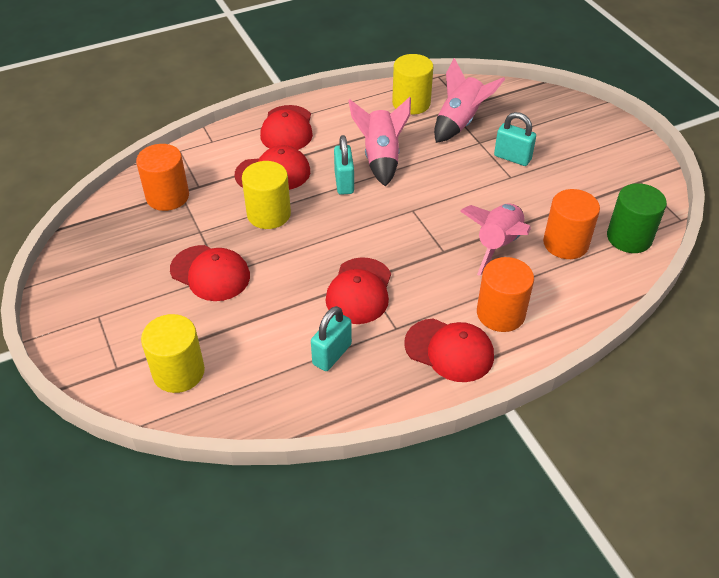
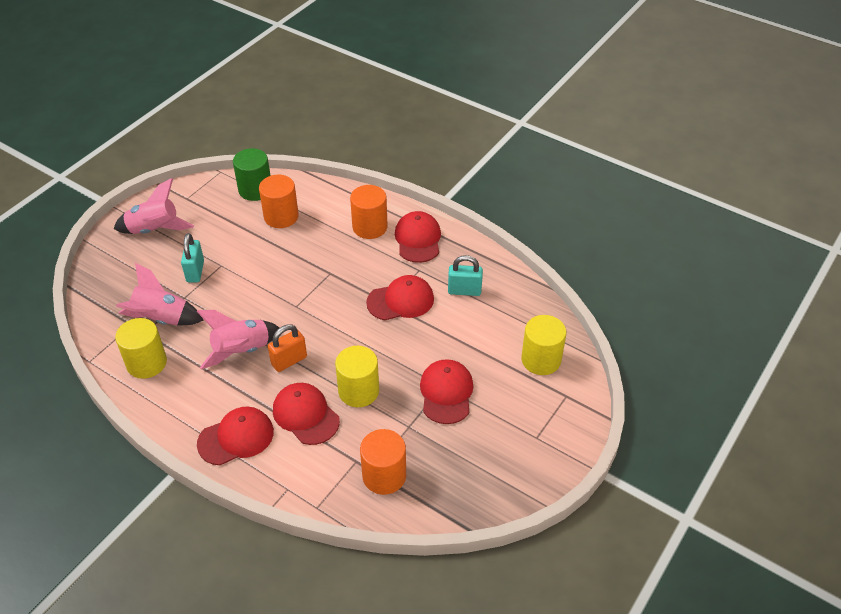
camera: 120 degrees left, 0 degrees up
(344, 183) = (289, 361): turquoise padlock -> orange padlock
(497, 245) = (305, 248): pink rocket -> pink rocket (154, 230)

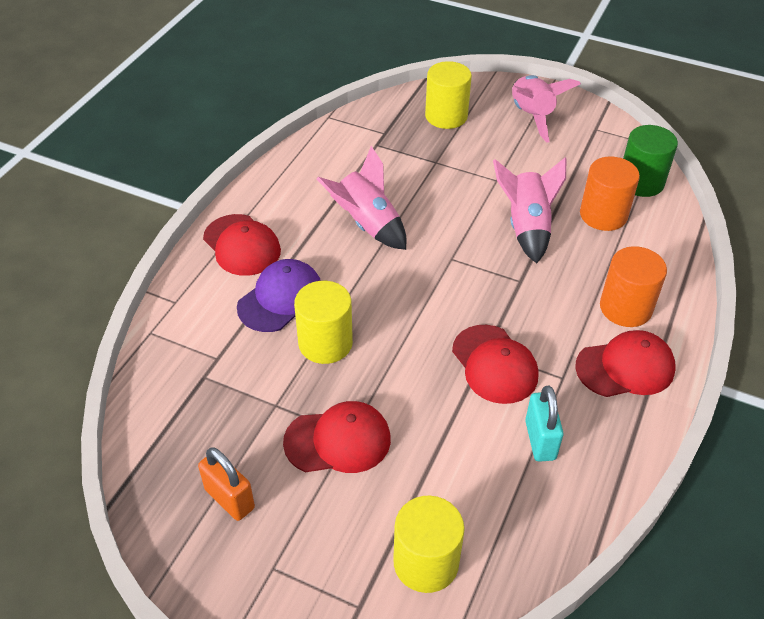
camera: 80 degrees right, 0 degrees up
(146, 363) = (333, 156): yellow cylinder -> yellow cylinder (446, 116)
(161, 319) = (398, 152): pink rocket -> pink rocket (526, 227)
(195, 271) = (478, 161): turquoise padlock -> none
(289, 361) = (361, 268): orange padlock -> orange padlock (230, 499)
(305, 415) = (280, 298): red cap -> purple cap
(384, 476) = (196, 390): orange cylinder -> none

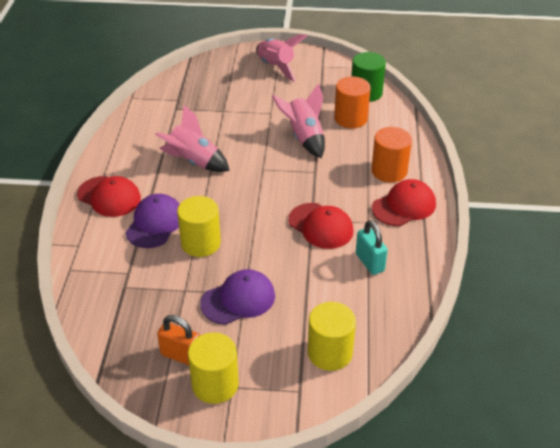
camera: 20 degrees left, 5 degrees down
(338, 440) = (238, 299): red cap -> purple cap
(446, 116) = (216, 79): yellow cylinder -> yellow cylinder (215, 384)

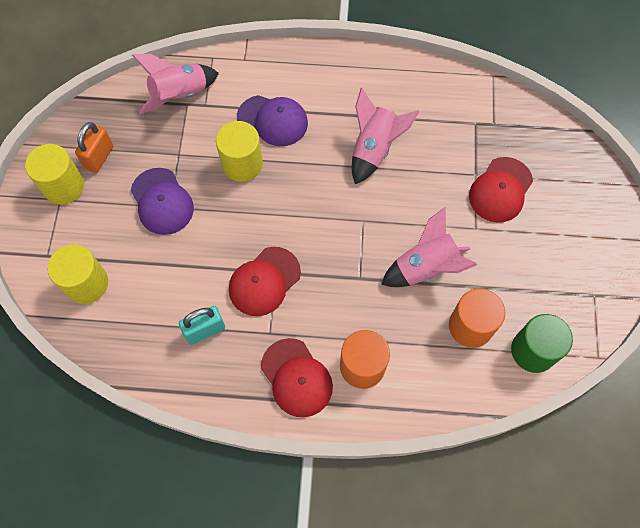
camera: 90 degrees right, 25 degrees up
(109, 196) = (314, 76): red cap -> red cap (500, 190)
(276, 67) = (582, 234): pink rocket -> pink rocket (180, 95)

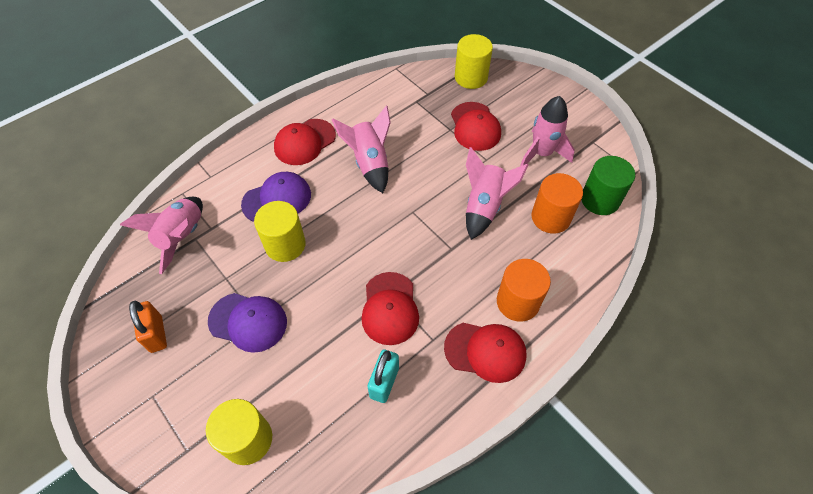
camera: 45 degrees left, 10 degrees down
(63, 186) = (145, 383): yellow cylinder -> yellow cylinder (471, 77)
(342, 86) = (304, 142): none -> red cap
(531, 265) = (541, 153): none -> pink rocket

